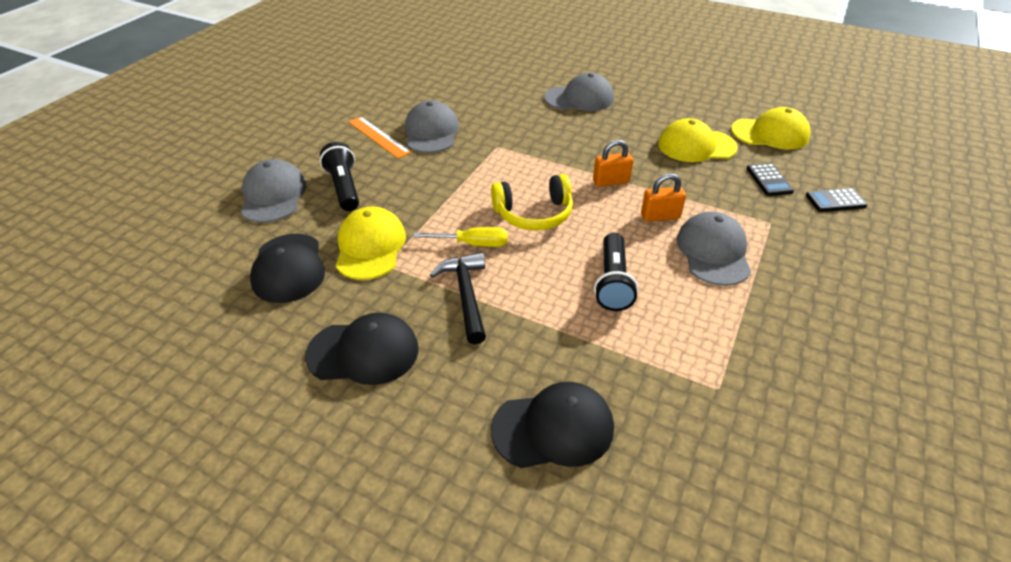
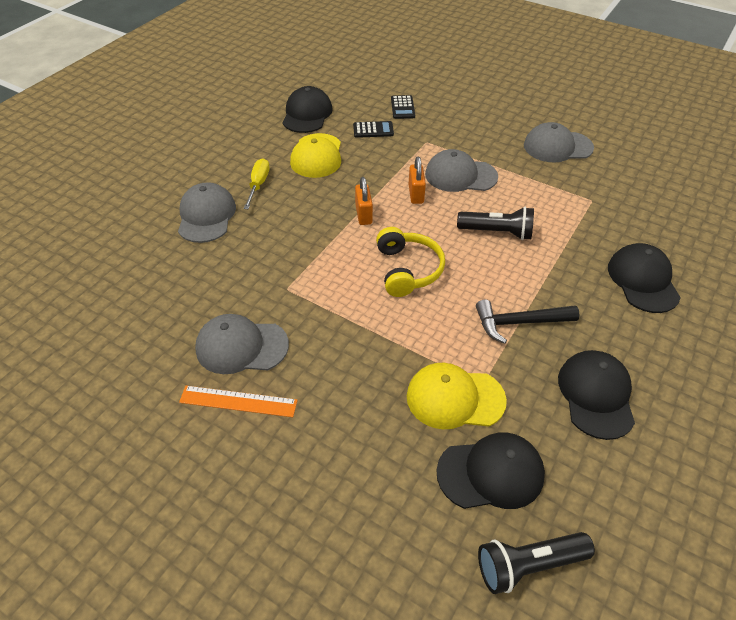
camera: 85 degrees left, 5 degrees up
(273, 195) = (353, 512): grey cap -> grey cap (557, 147)
(344, 188) = (346, 431): black flashlight -> black flashlight (528, 565)
(379, 137) = (238, 401): orange ruler -> orange ruler turned 45 degrees clockwise
(473, 244) = (450, 315): yellow screwdriver -> yellow screwdriver (258, 185)
(770, 133) = (307, 114): yellow cap -> black cap

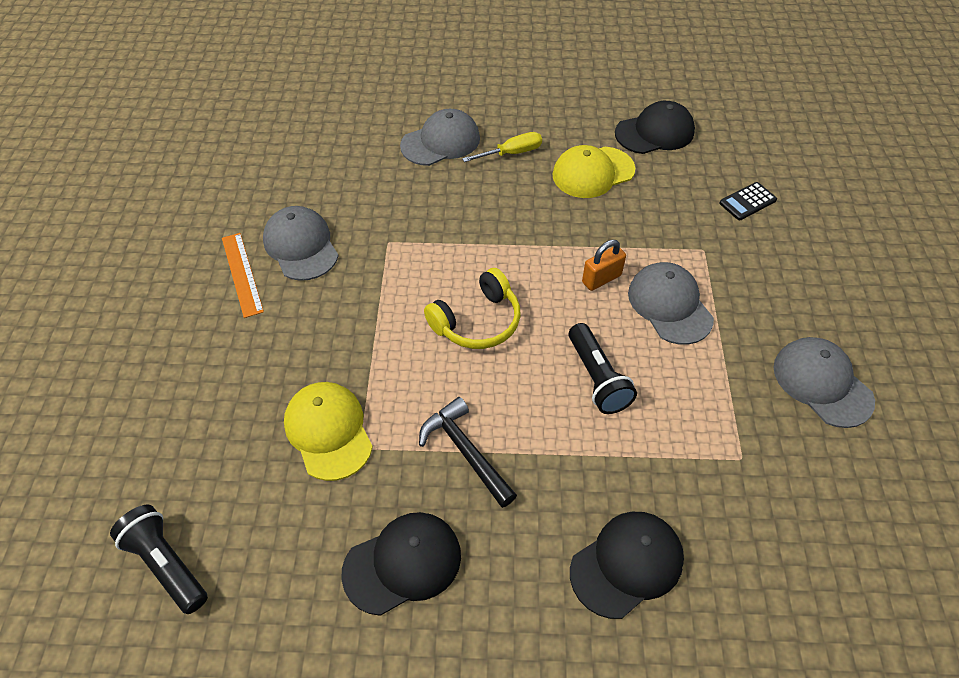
camera: 60 degrees right, 5 degrees up
(363, 214) = (532, 250): orange padlock -> none
(373, 130) = (679, 195): black calculator -> none
(491, 473) = (254, 496): black cap -> none

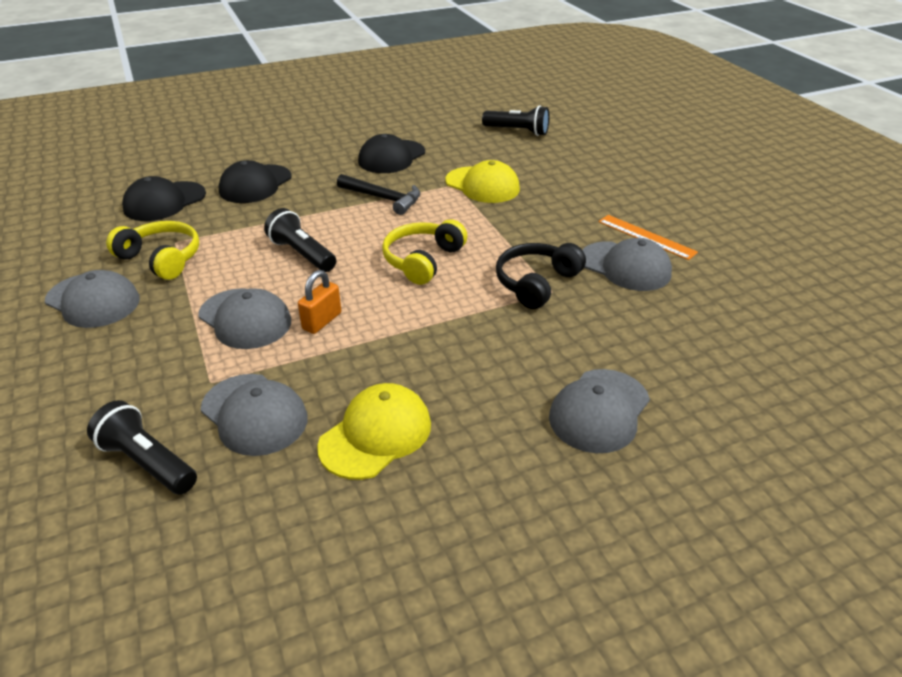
camera: 155 degrees right, 15 degrees down
(394, 255) = (536, 283): none -> black headphones
(511, 153) = (498, 426): yellow screwdriver -> none
(655, 132) = (302, 538): black cap -> black cap (164, 202)
(672, 212) = (254, 414): none -> grey cap
(747, 201) = (147, 462): black calculator -> black flashlight
(756, 429) = (161, 259): none -> yellow headphones

